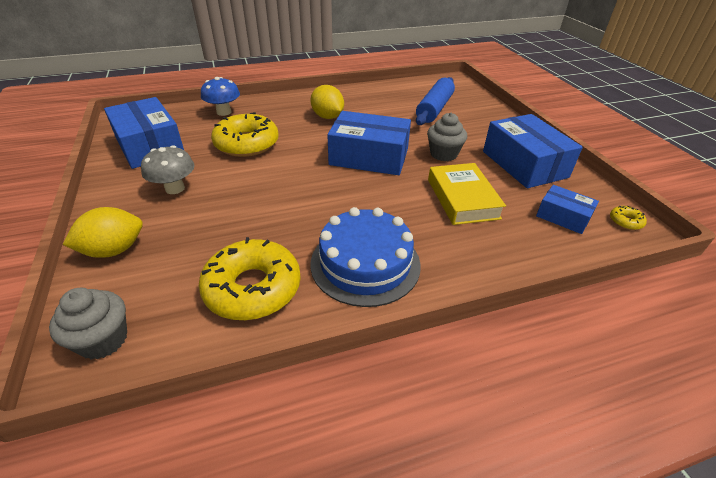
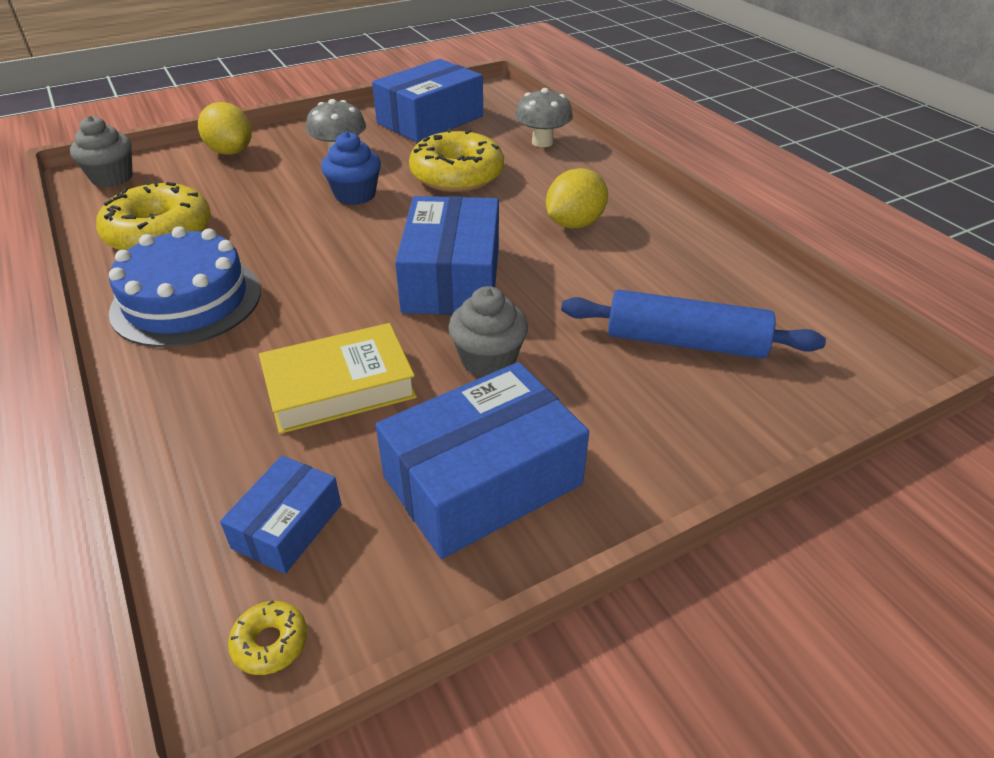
camera: 80 degrees right, 0 degrees up
(224, 112) = (542, 142): blue mushroom -> grey mushroom
(248, 184) = (355, 195): none -> blue cupcake

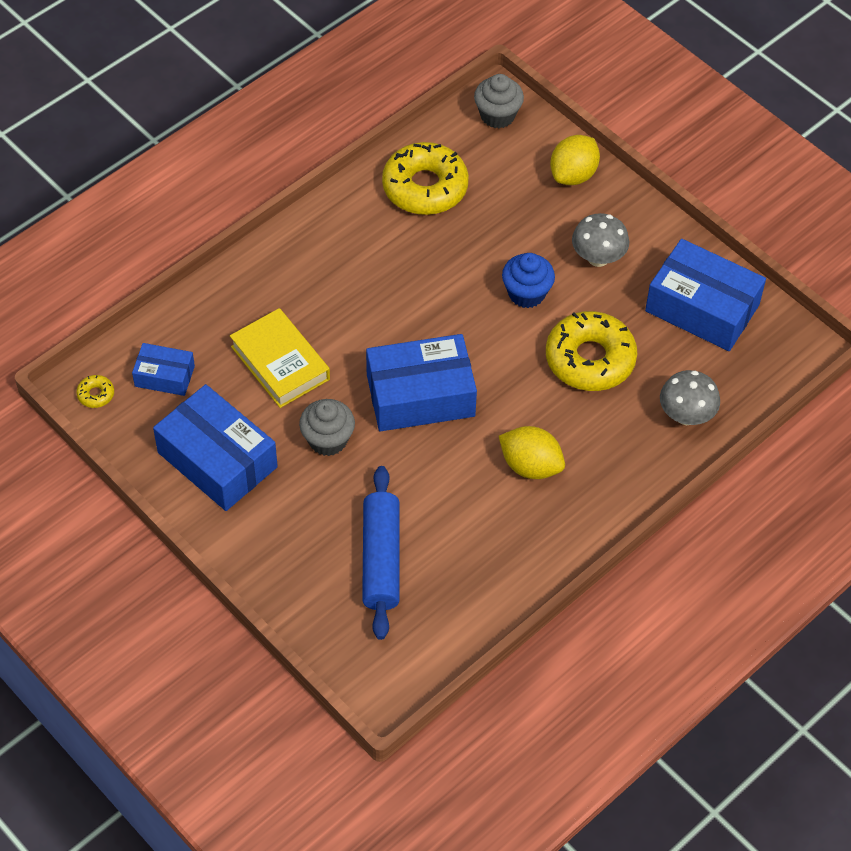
camera: 75 degrees right, 15 degrees up
(186, 301) = (345, 243): blue cake -> none

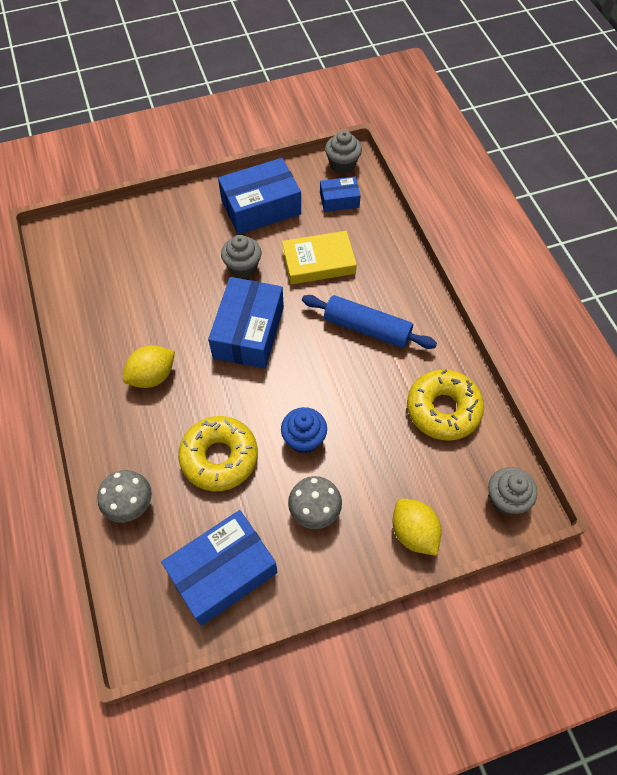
camera: 115 degrees right, 5 degrees up
(96, 394) = (342, 164): yellow donut -> grey cupcake
(164, 376) = (339, 200): blue box -> blue box turned 45 degrees clockwise
(381, 559) = (138, 264): blue rolling pin -> blue rolling pin (367, 328)

